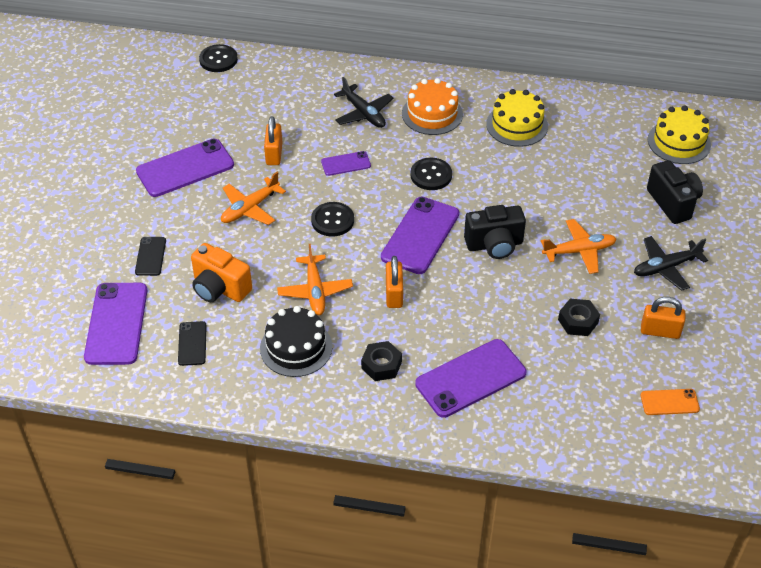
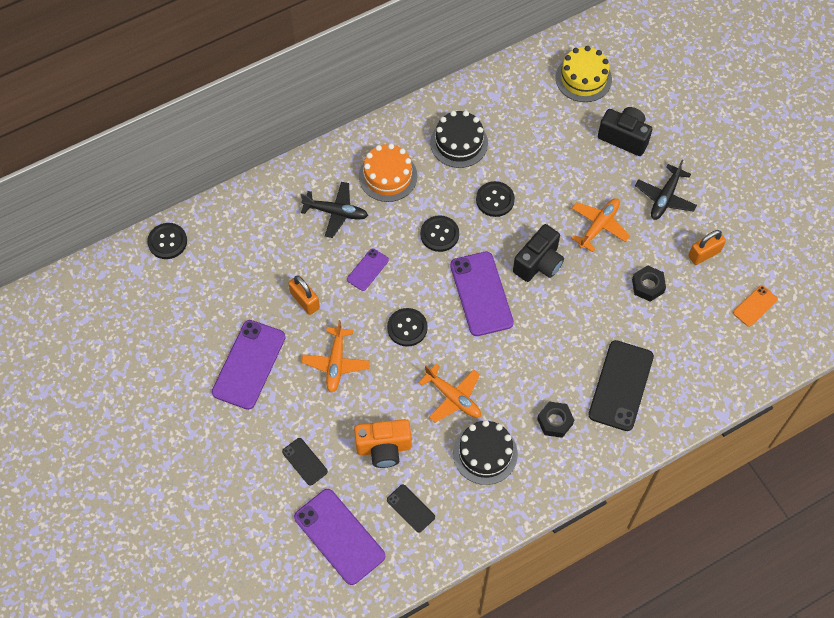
camera: 40 degrees left, 15 degrees up
(394, 294) = (509, 358): orange padlock -> none
(470, 378) = (621, 385): purple phone -> black phone
(505, 179) = (495, 200): none -> black button
(517, 125) = (459, 143): yellow cake -> black cake

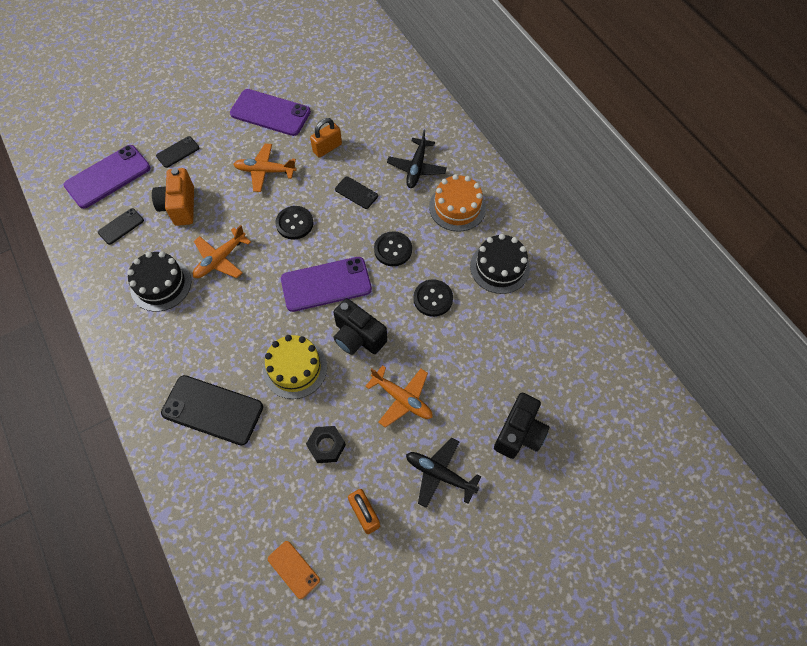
camera: 90 degrees right, 0 degrees up
(167, 242) = (387, 56): black button -> none
(367, 269) = (356, 193): purple phone -> black phone
(555, 421) = (183, 345): black nut -> none
(583, 78) = (596, 392): yellow cake -> yellow cake (295, 368)

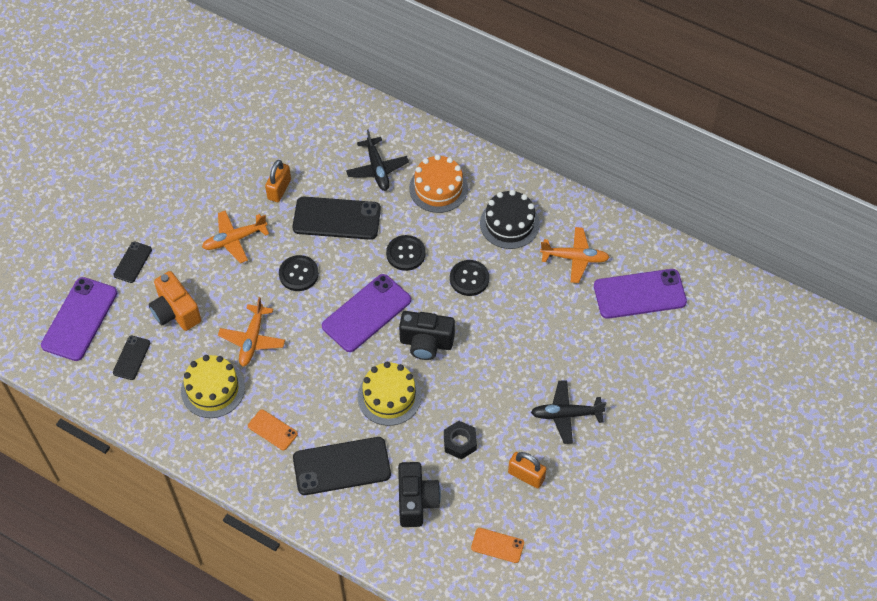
camera: 30 degrees left, 5 degrees down
(161, 284) = (212, 389): black cake -> yellow cake
(181, 345) = (272, 430): none -> orange phone
(270, 113) = (197, 181): purple phone -> purple phone (639, 294)
(356, 193) = (337, 218): black phone -> black phone, size x1.93
(402, 399) = (497, 373): orange plane -> orange plane (575, 258)
(519, 433) = (609, 351): black camera -> black camera (416, 501)

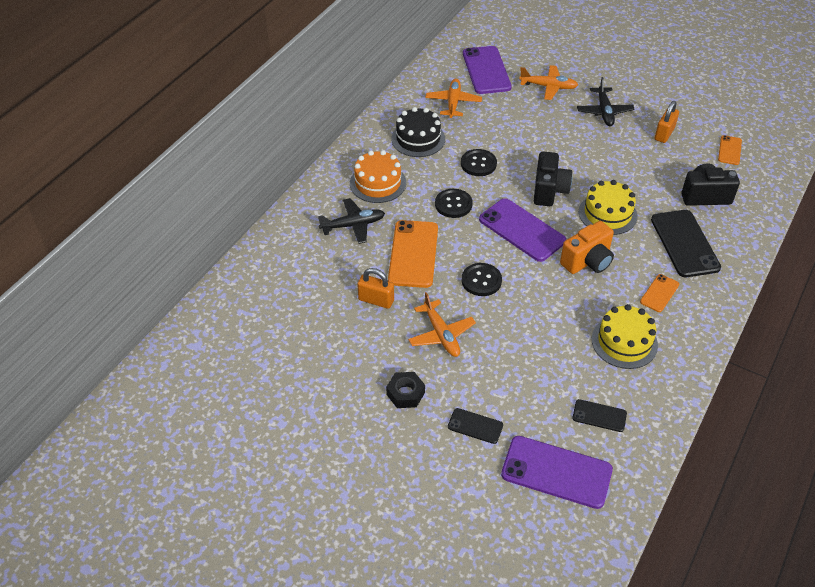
camera: 90 degrees left, 10 degrees down
(175, 312) = (537, 380): orange camera -> orange camera (587, 261)
(252, 340) = (562, 313): orange plane -> orange plane (548, 87)
(337, 218) = (413, 254): black phone -> orange phone
(460, 442) = (643, 170): black nut -> black nut (405, 393)

